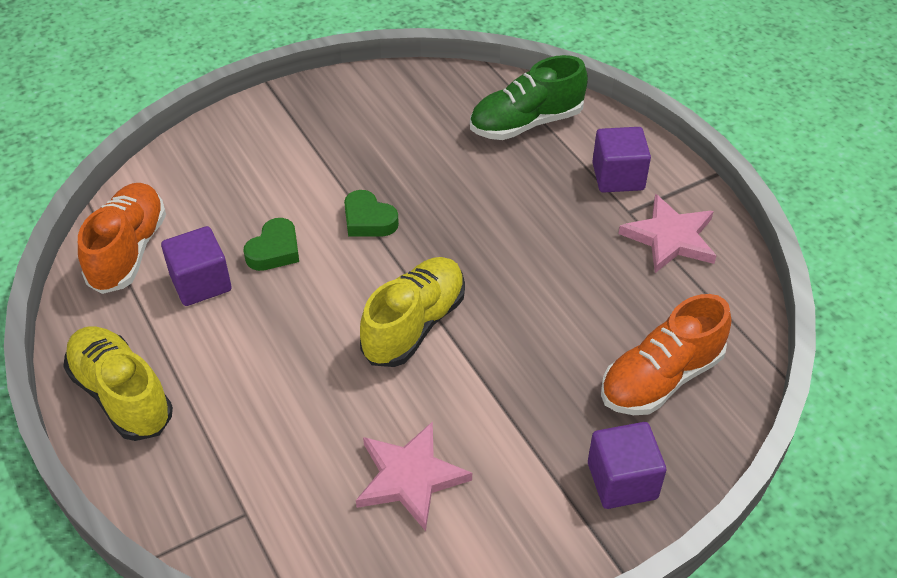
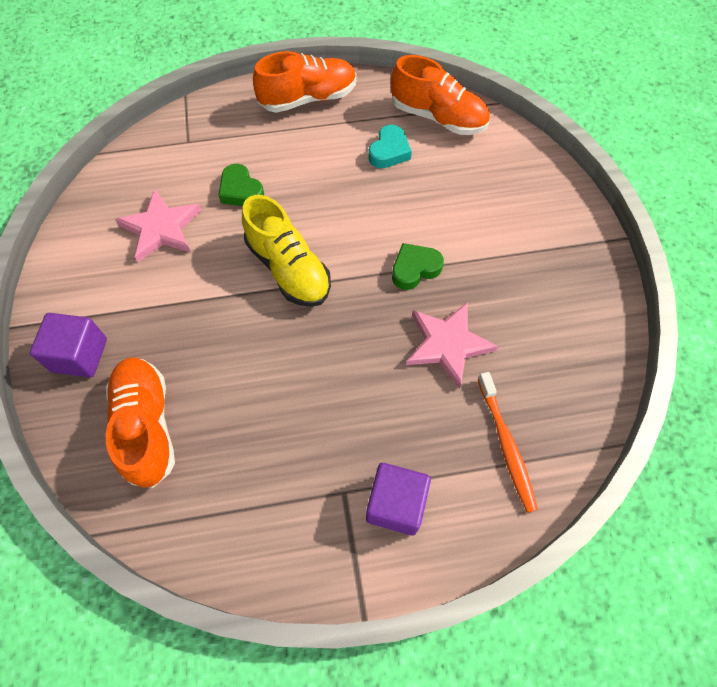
camera: 110 degrees right, 15 degrees up
(122, 395) = (308, 98): yellow shoe -> orange shoe
(201, 283) = (389, 151): purple cube -> turquoise heart
(274, 250) = (405, 200): green heart -> green heart (241, 191)
(526, 123) = (506, 445): green shoe -> orange toothbrush
(670, 238) = (293, 516): pink star -> pink star (447, 344)

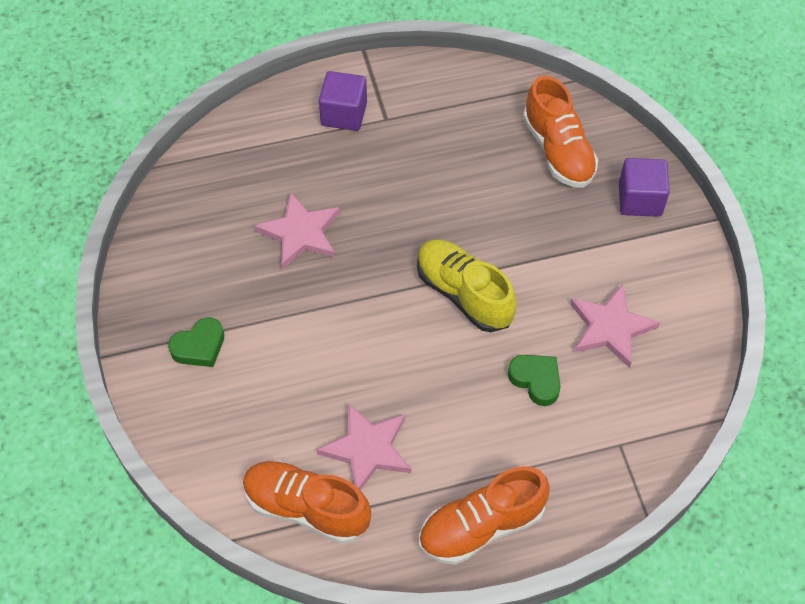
camera: 175 degrees right, 5 degrees down
(389, 151) = (367, 449): turquoise heart -> pink star
(415, 269) = (333, 303): green heart -> green heart (199, 346)
(506, 445) = (253, 158): orange toothbrush -> none

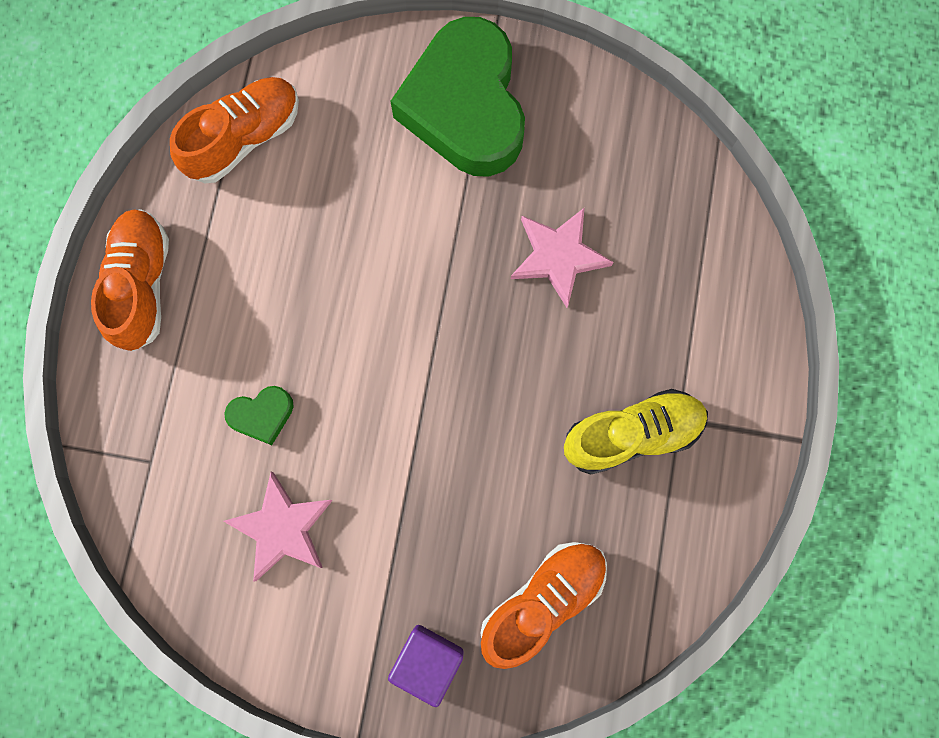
camera: 115 degrees right, 20 degrees up
(199, 346) = (465, 107): green heart -> green heart, size x2.45
(344, 114) = (707, 373): purple cube -> none
(367, 449) = (274, 217): pink star -> none
(464, 294) = (400, 392): yellow shoe -> yellow shoe (632, 434)
(558, 150) = (542, 601): orange shoe -> orange shoe turned 135 degrees clockwise

